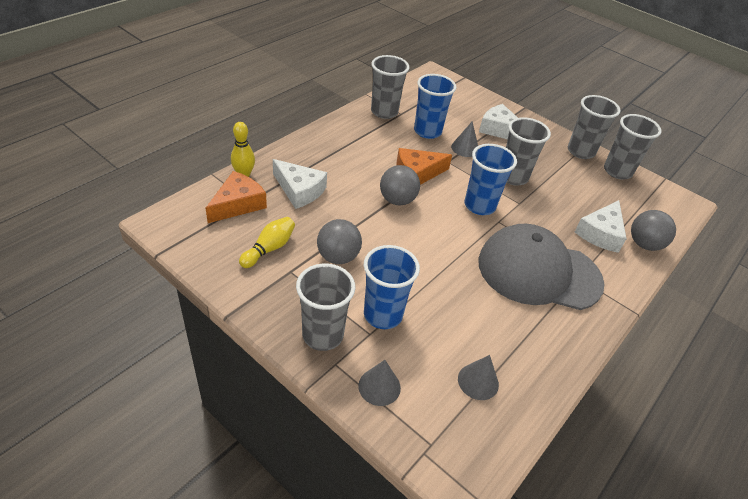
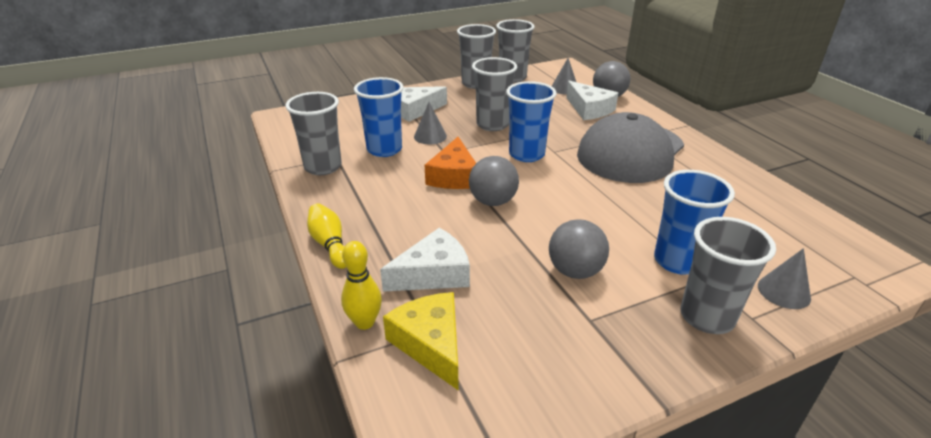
camera: 60 degrees left, 10 degrees down
(238, 204) = (430, 344): orange cheese -> yellow cheese
(269, 249) = (540, 331): yellow bowling pin -> yellow bowling pin (330, 244)
(478, 381) = (770, 225): grey cone -> grey cone (564, 88)

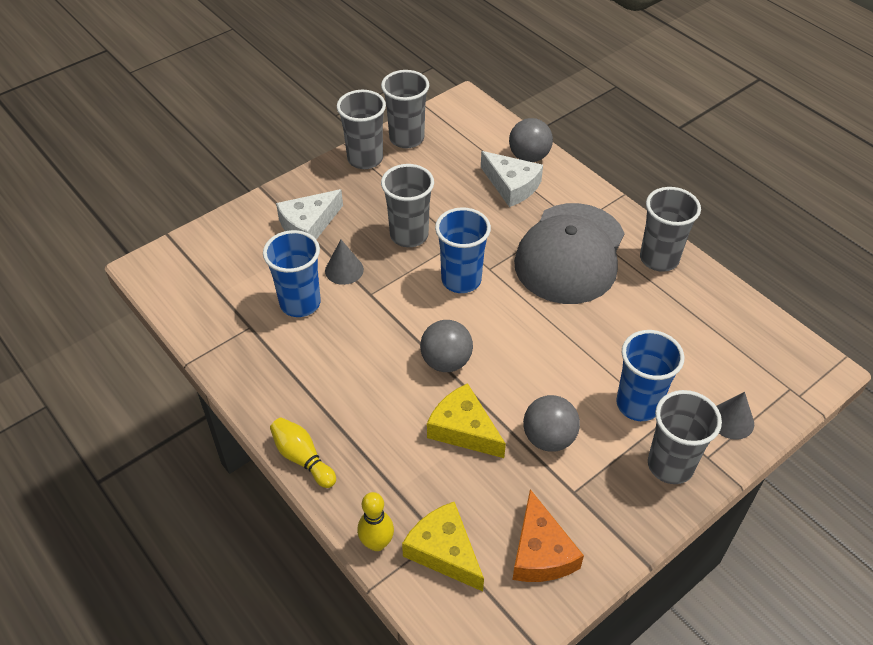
camera: 15 degrees left, 15 degrees up
(323, 167) = (242, 346): grey cup -> grey cup (659, 259)
(433, 274) = (419, 472): white cheese -> none
(454, 176) = (393, 331): orange cheese -> orange cheese (541, 552)
(490, 250) = (463, 429): none -> yellow cheese
(564, 88) = (474, 150): grey cone -> none

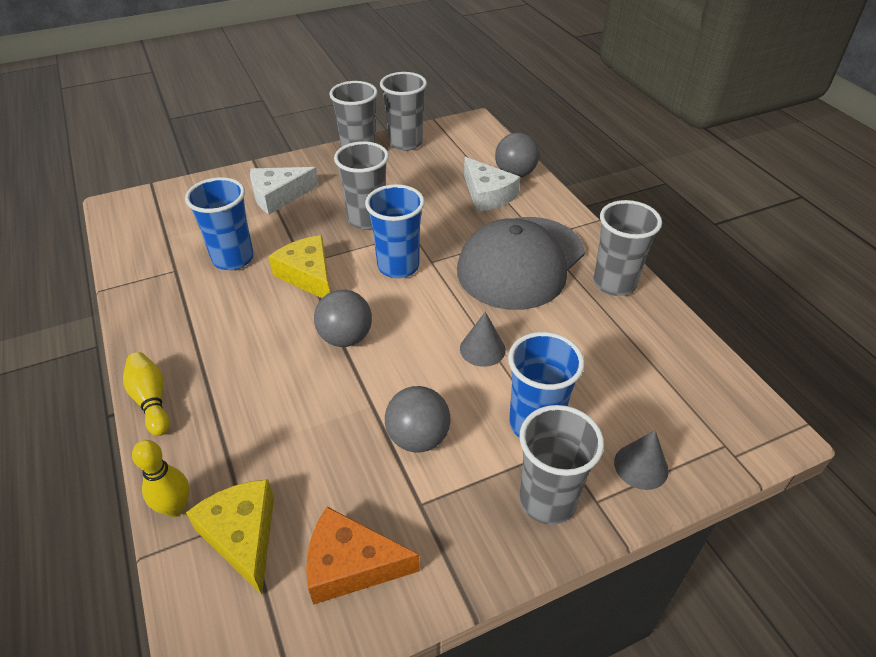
camera: 15 degrees right, 5 degrees down
(344, 270) = (290, 238): grey cone -> grey cone (482, 349)
(463, 429) = (330, 408): yellow cheese -> yellow cheese (308, 275)
(541, 552) = (351, 565): orange cheese -> orange cheese turned 90 degrees clockwise

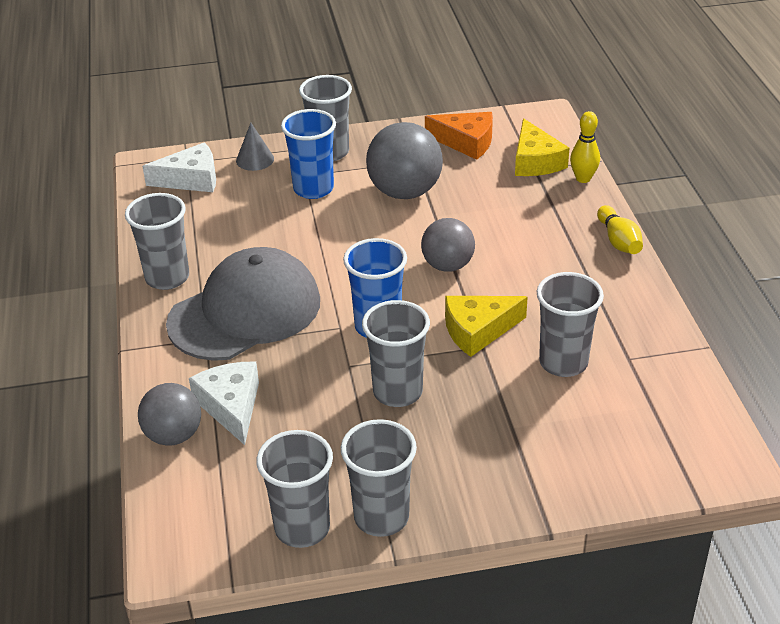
camera: 165 degrees left, 5 degrees down
(233, 259) = (563, 362): blue cup -> grey cup
(278, 196) = (509, 449): white cheese -> white cheese (191, 179)
(308, 275) = (478, 330): yellow cheese -> yellow cheese turned 90 degrees clockwise
(418, 438) = (405, 192): grey ball -> grey ball, size x1.53
(482, 349) = (327, 241): grey cone -> none

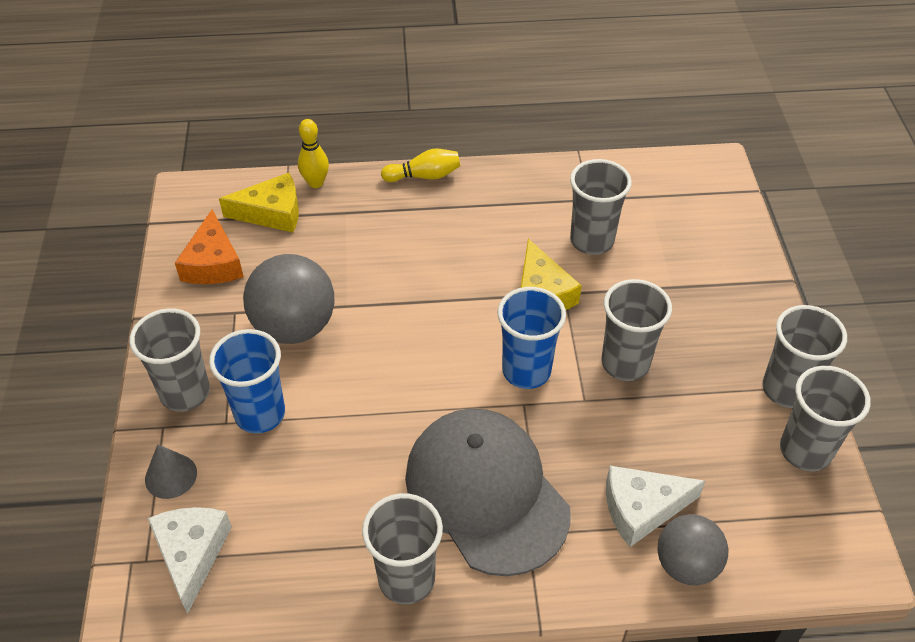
camera: 85 degrees left, 10 degrees up
(447, 265) = (436, 304): grey ball -> none
(466, 142) = (213, 263): orange cheese -> orange cheese turned 150 degrees clockwise

